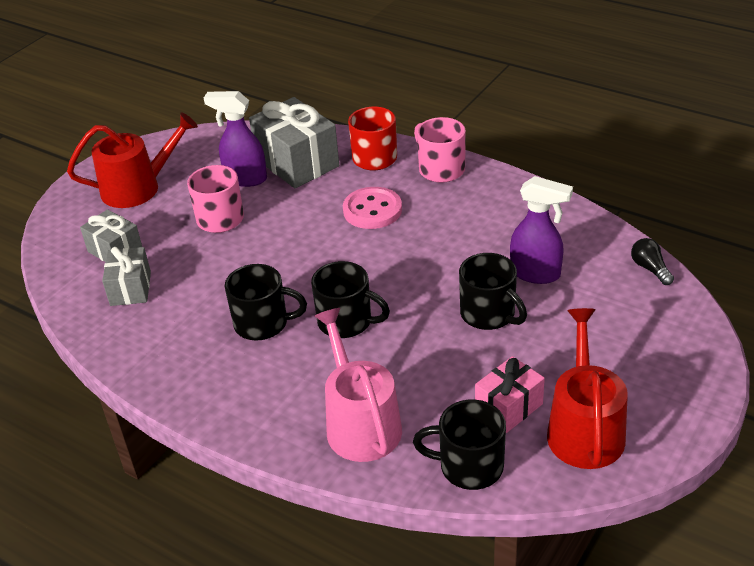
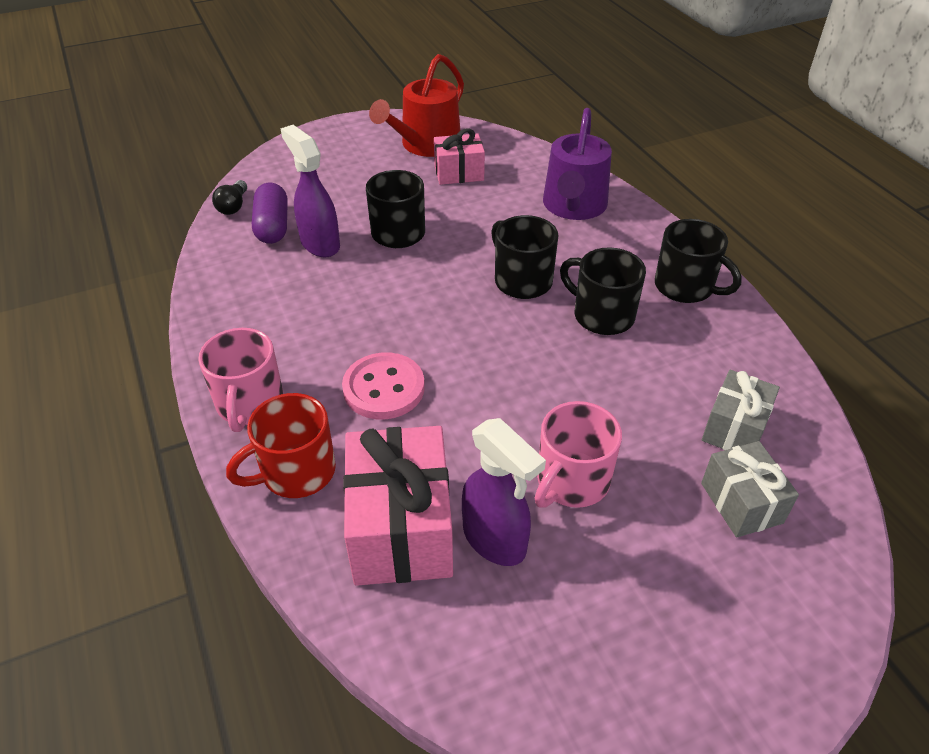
camera: 150 degrees left, 5 degrees up
(138, 188) = (671, 625): red watering can -> none
(297, 162) = (401, 528): grey gift -> pink gift
(360, 423) = (574, 206): pink watering can -> purple watering can
(469, 466) = (521, 157): black mug -> black mug (685, 287)
(592, 269) = (273, 226): none -> purple capsule

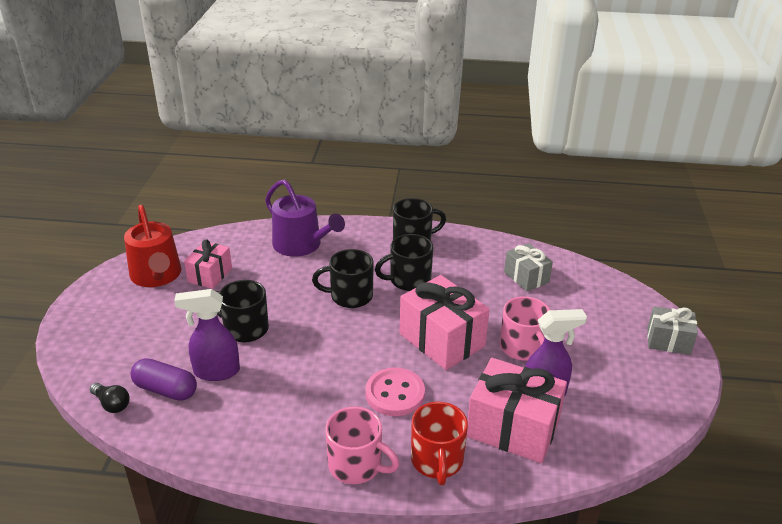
camera: 60 degrees left, 10 degrees down
(514, 391) = (441, 340): none -> pink gift
(741, 503) = (572, 299): grey gift -> grey gift (668, 341)

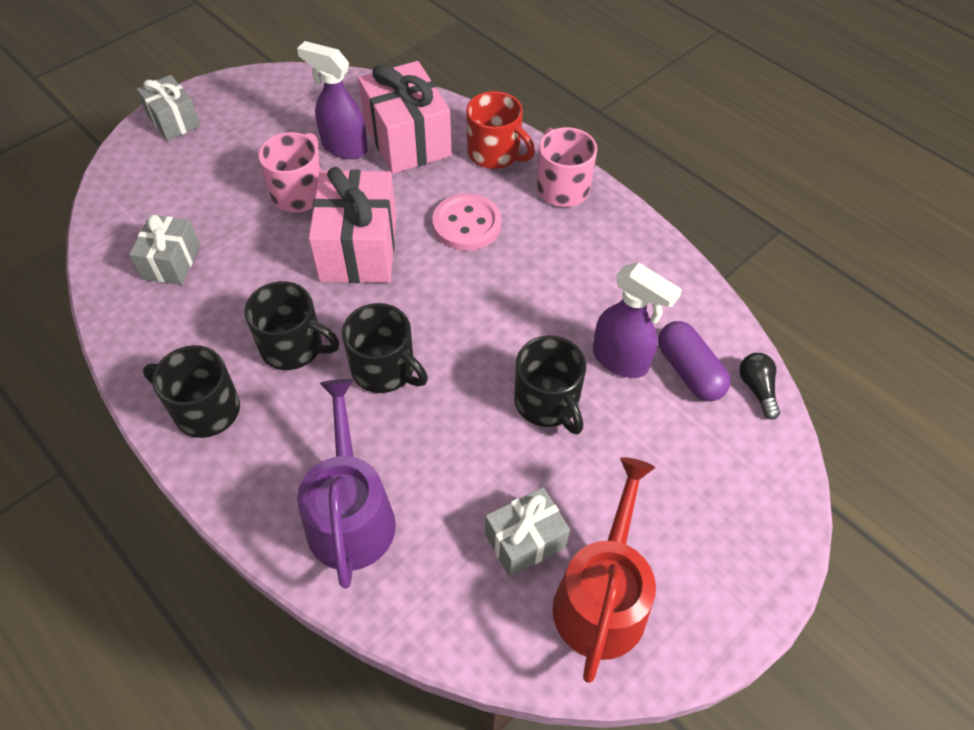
camera: 140 degrees left, 20 degrees up
(210, 275) = (525, 540): pink gift -> grey gift
(437, 461) = (495, 153): red mug -> red mug turned 90 degrees clockwise

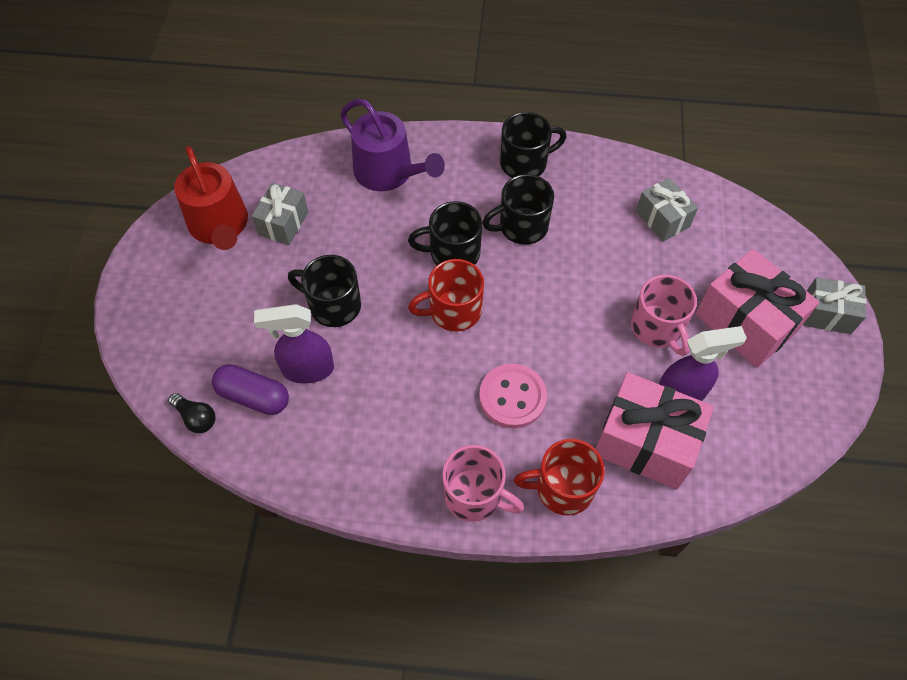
camera: 140 degrees right, 5 degrees up
(359, 248) = (563, 318): pink gift -> pink gift (745, 323)
(442, 318) = (453, 311): none -> red mug

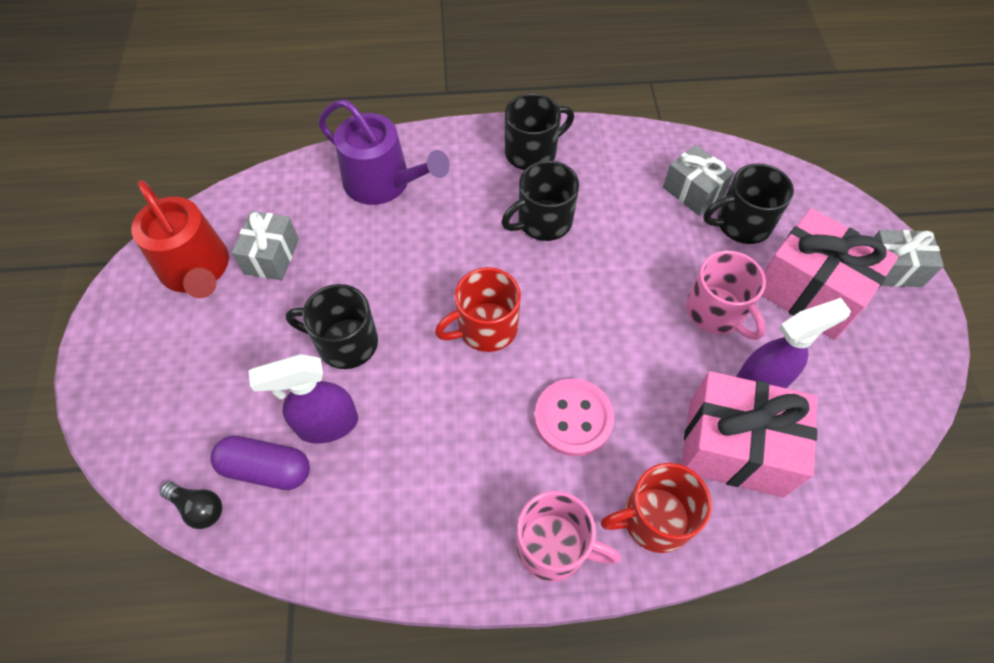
camera: 10 degrees left, 0 degrees up
(453, 253) = (472, 262): black mug -> black mug (741, 224)

